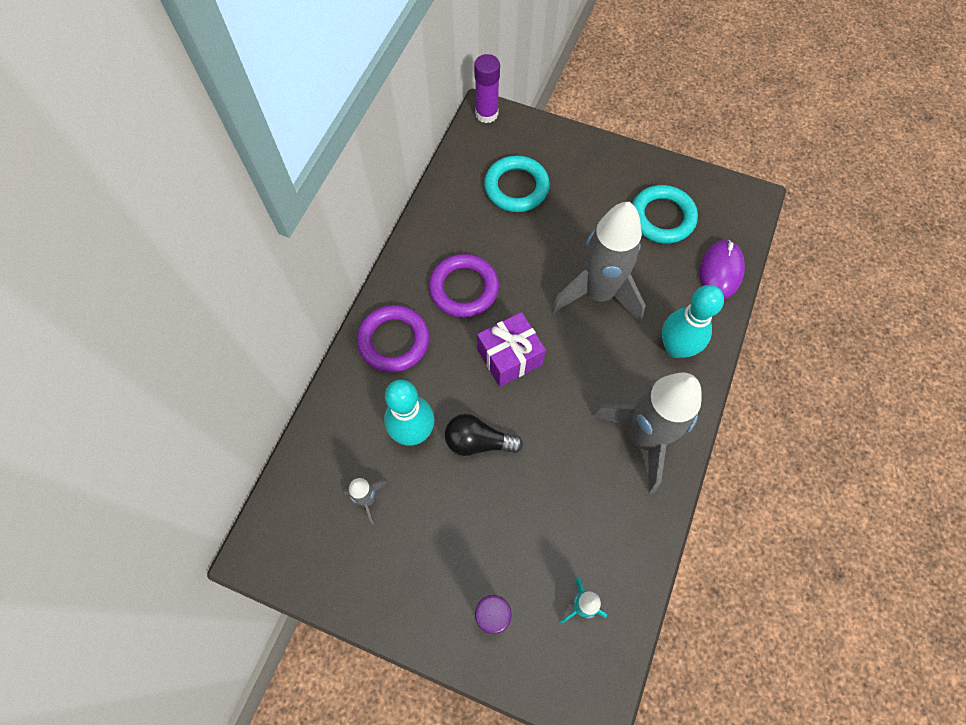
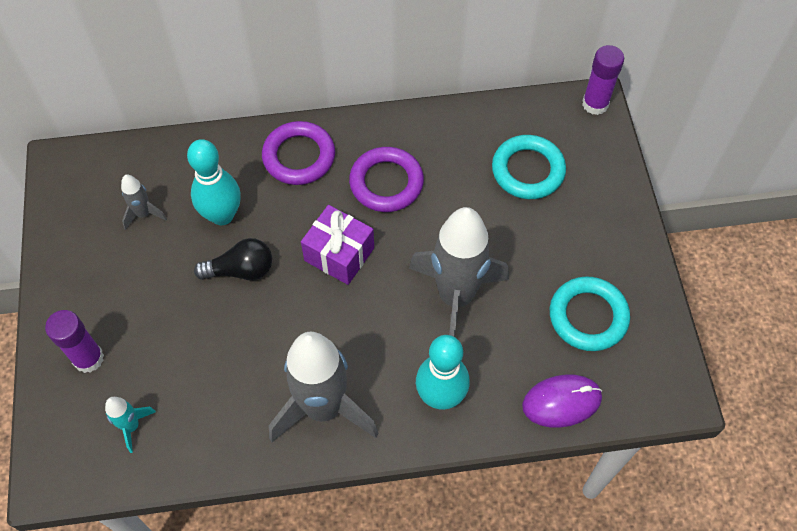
camera: 60 degrees right, 5 degrees down
(478, 442) = (241, 270): black light bulb -> black light bulb turned 105 degrees clockwise

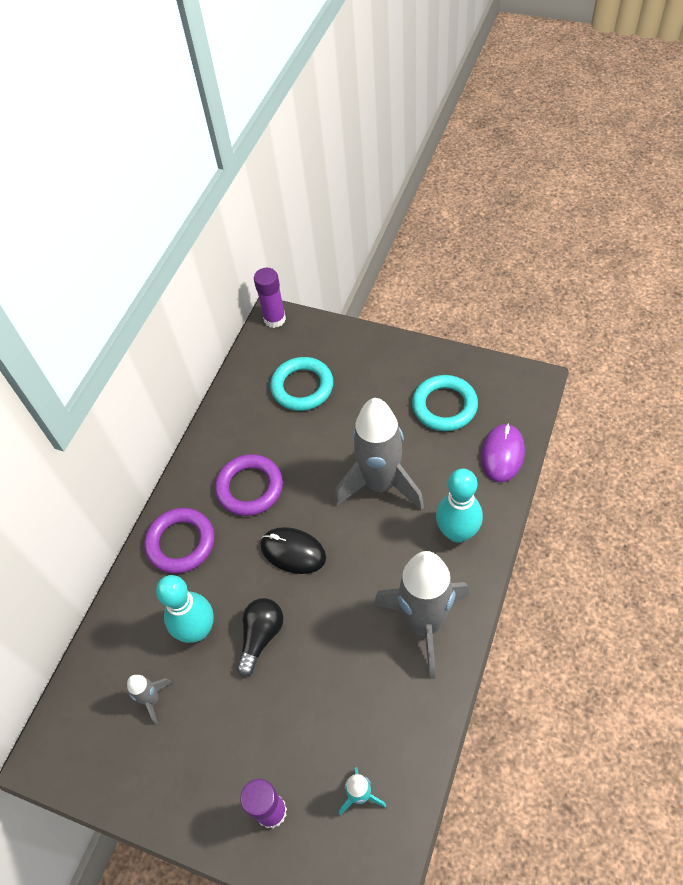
camera: 55 degrees left, 5 degrees down
(339, 254) = (293, 551): purple gift -> black mouse

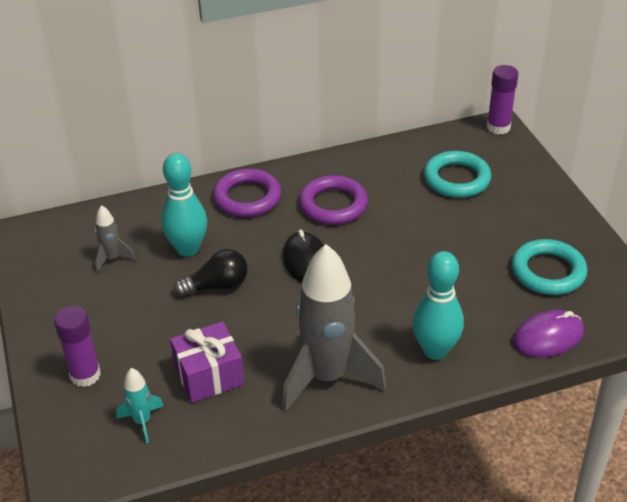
camera: 45 degrees right, 15 degrees down
(353, 710) = (209, 375): none -> purple gift
(380, 484) = (424, 276): grey rocket -> none

